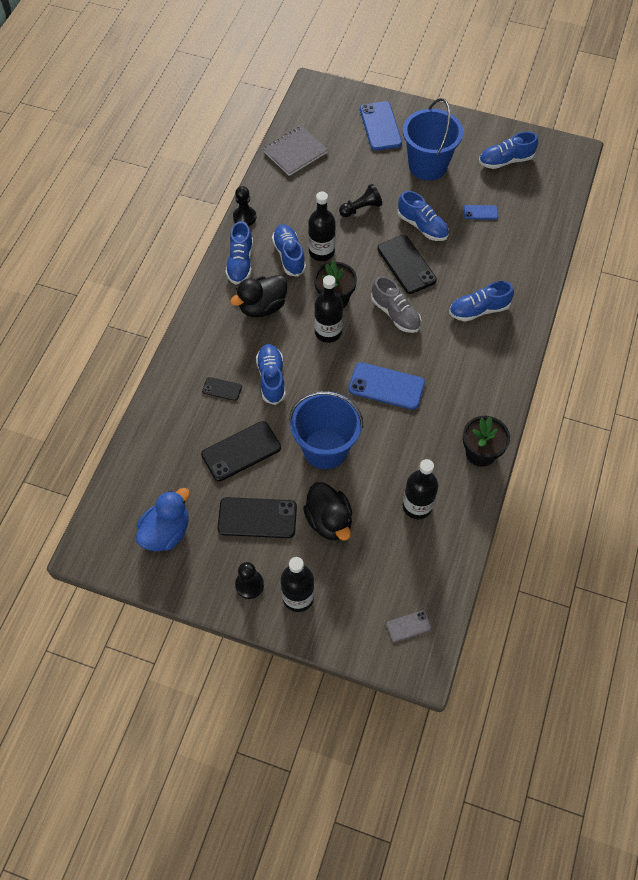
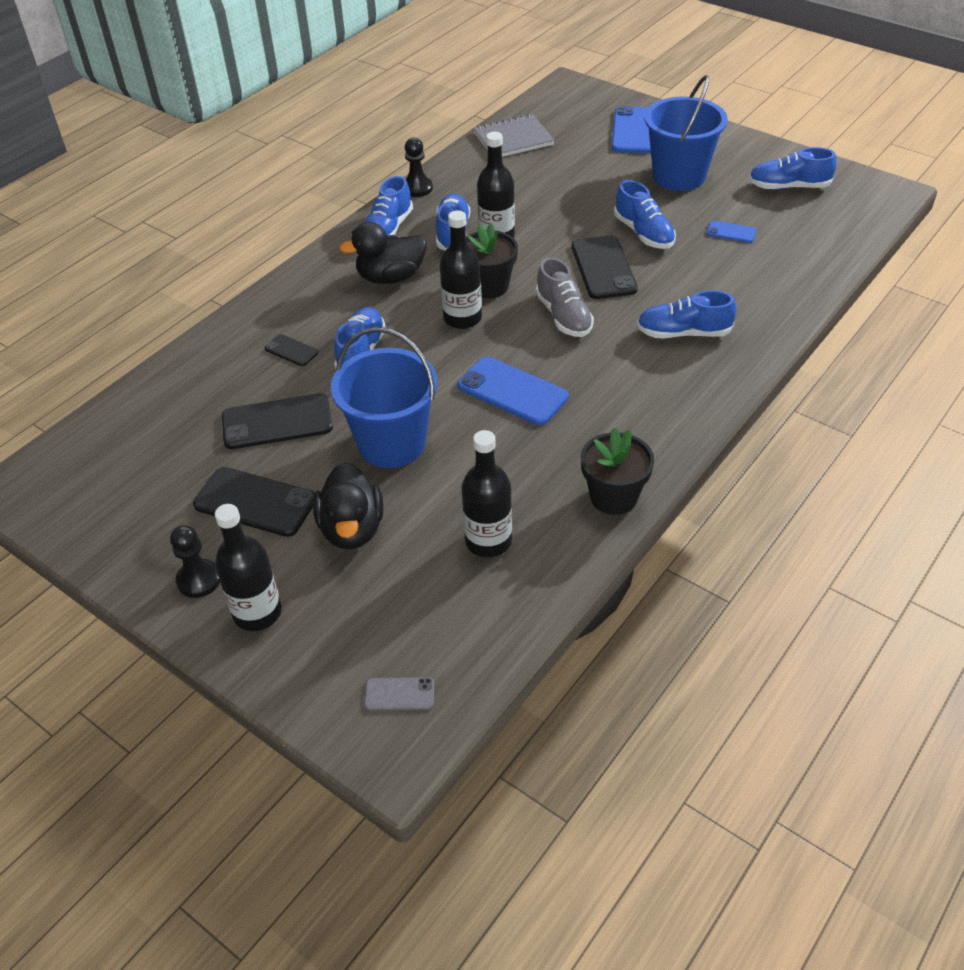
camera: 20 degrees right, 15 degrees down
(166, 532) = (127, 490): blue duck -> none
(361, 208) = (570, 203): black pawn -> none

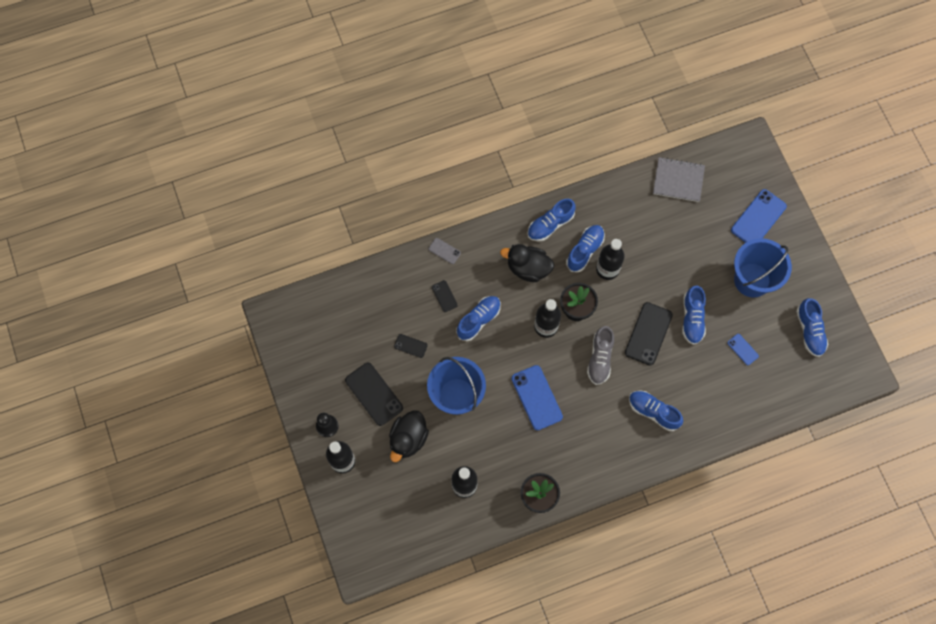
camera: 30 degrees right, 25 degrees up
(277, 422) = (410, 346): black phone -> black phone, size x0.51
(399, 694) = (378, 542): grey phone -> grey phone (444, 251)
(417, 188) = (590, 195): black pawn -> none
(788, 187) = (809, 331): blue shoe -> blue shoe turned 135 degrees counterclockwise

